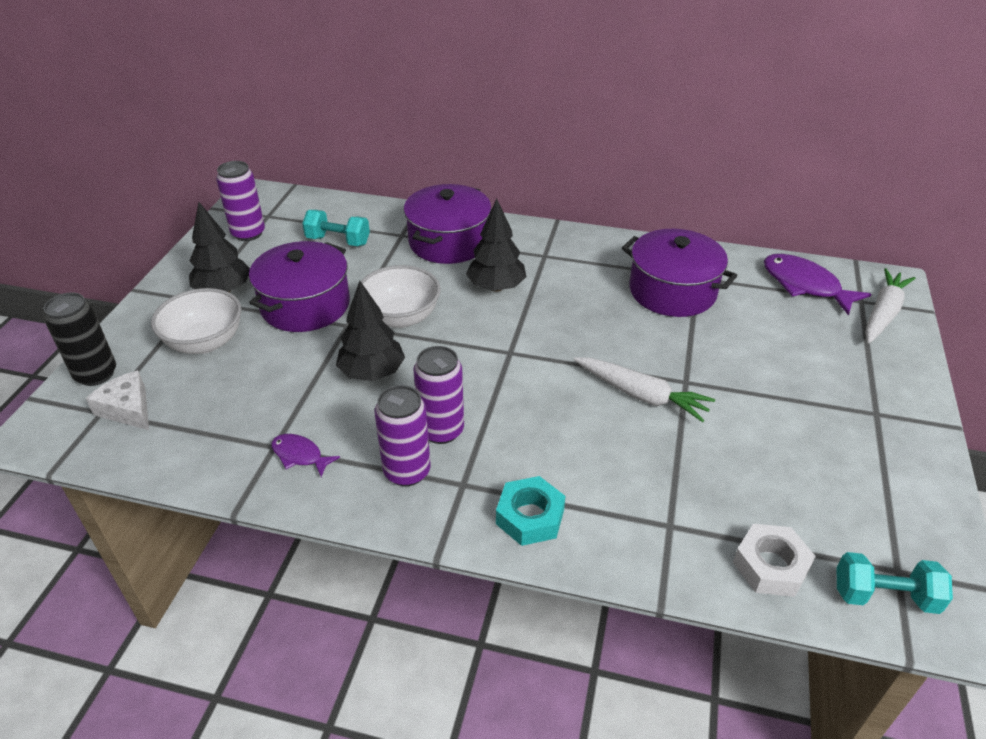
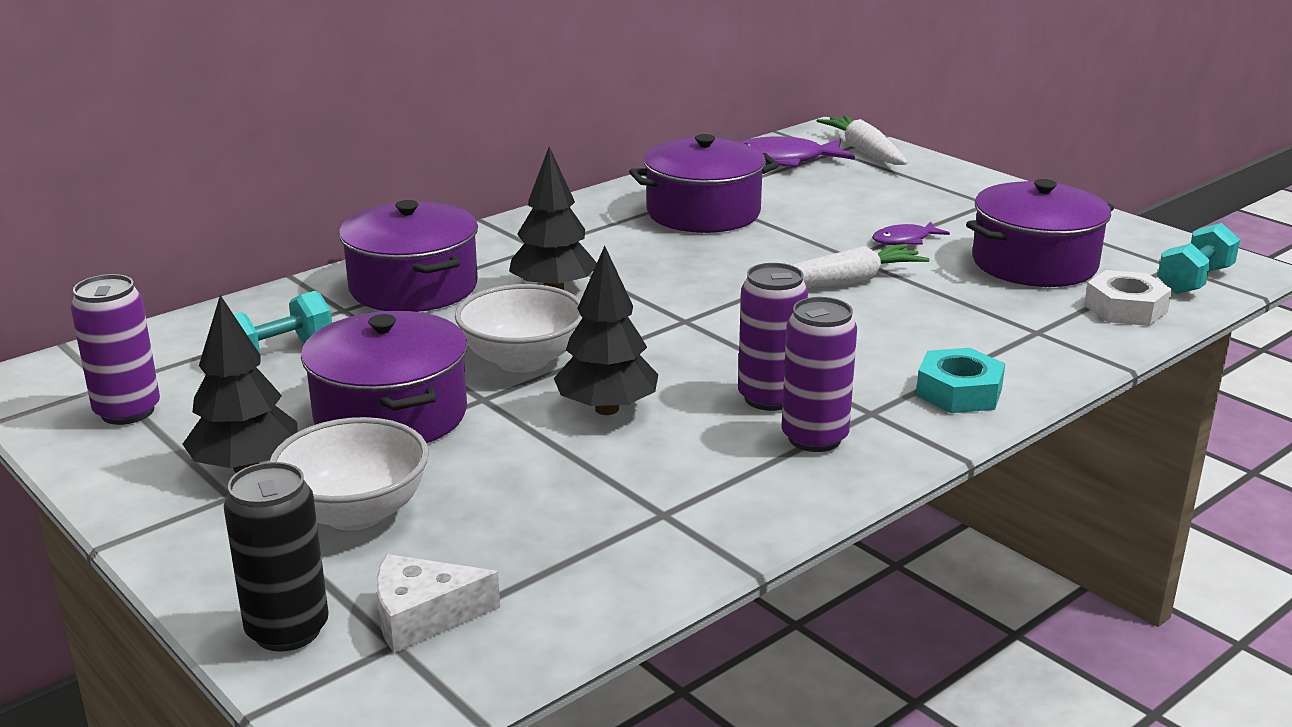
camera: 55 degrees left, 15 degrees down
(300, 455) = (704, 499): purple fish -> purple fish (904, 240)
(792, 481) = (1034, 263): none -> purple pot

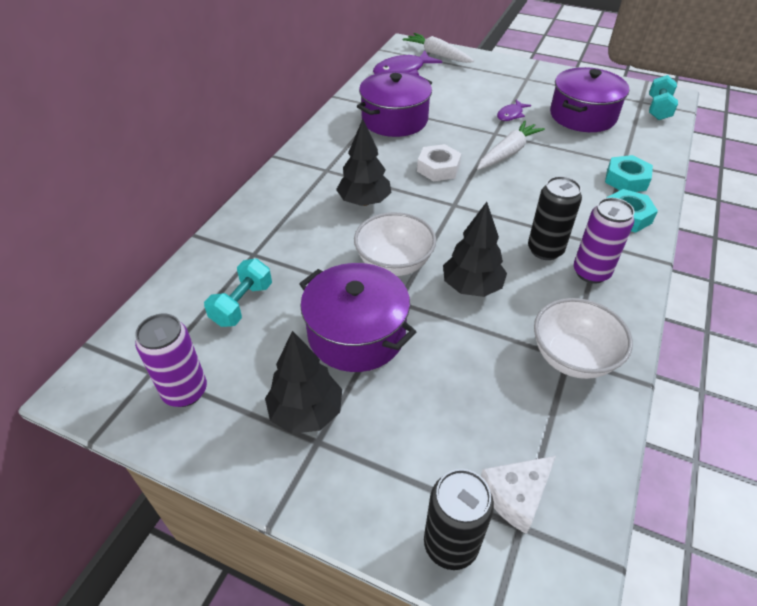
camera: 25 degrees left, 20 degrees up
(355, 513) = (405, 425): white bowl -> white bowl (572, 357)
(413, 287) = (280, 223): purple pot -> none
(769, 398) = (545, 250): purple can -> black can
(1015, 351) = (626, 180): none -> turquoise nut
(1125, 309) = (647, 136): white nut -> white nut (438, 168)

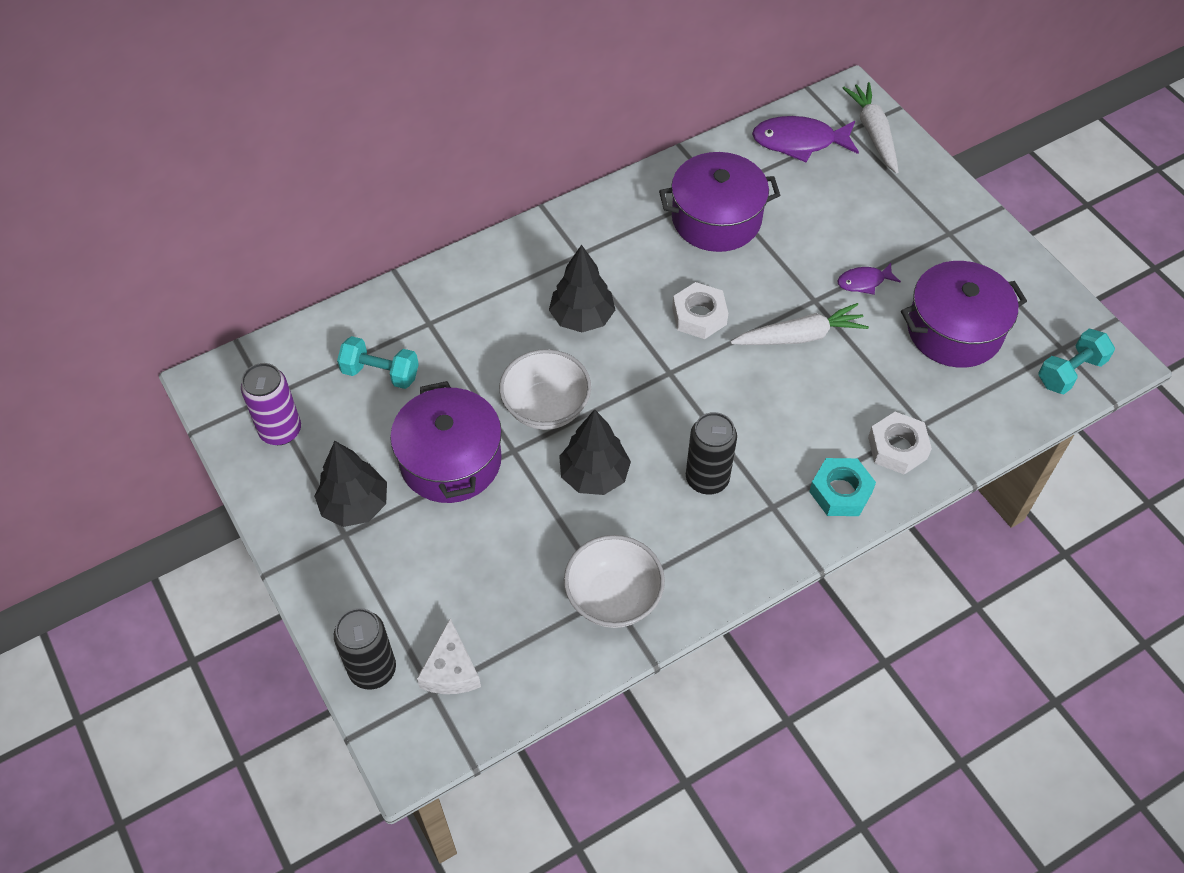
camera: 35 degrees right, 10 degrees up
(242, 304) = (380, 373): turquoise dumbbell -> turquoise dumbbell turned 45 degrees clockwise
(516, 495) = (450, 670): white cheese -> white cheese turned 90 degrees counterclockwise
(591, 272) = (726, 530): purple can -> none
(626, 180) = (897, 448): turquoise nut -> white nut

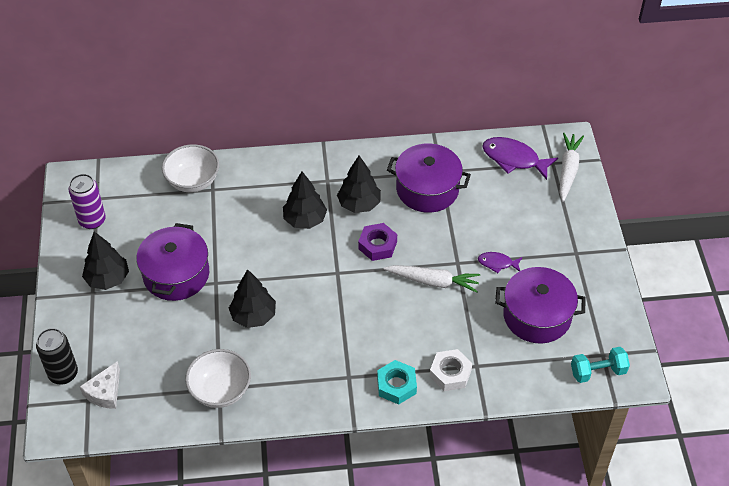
camera: 25 degrees right, 5 degrees down
(380, 373) = (167, 208): turquoise dumbbell -> none
(546, 408) = (250, 265): white bowl -> white bowl (193, 181)
(641, 270) = (359, 204): none -> black tree
(699, 316) = (377, 245): white nut -> purple nut
(707, 479) = (319, 345): black can -> none

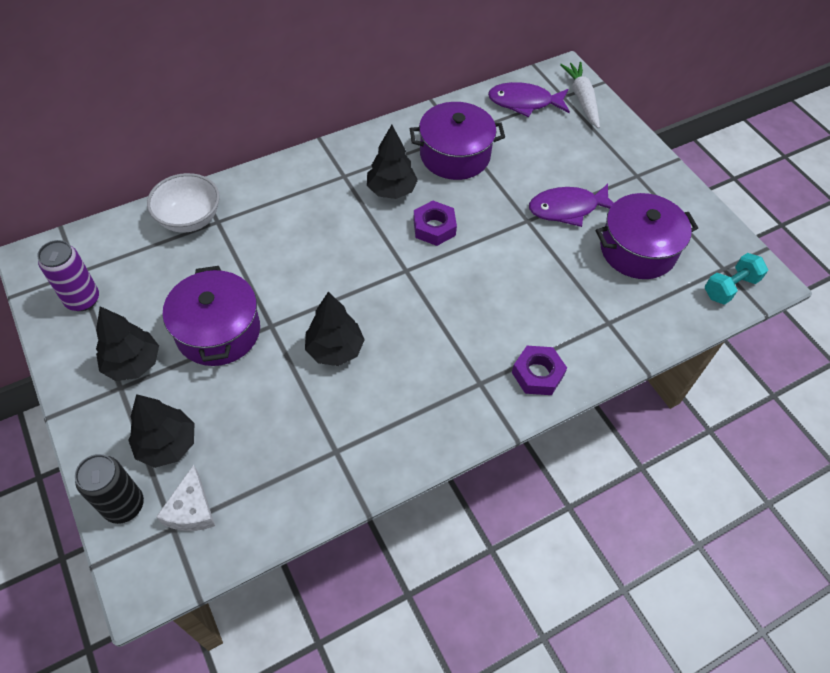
camera: 25 degrees left, 5 degrees up
(220, 390) = (339, 453): white bowl -> none
(305, 220) = (340, 224): black tree -> black tree (167, 445)
(396, 385) = (537, 374): turquoise nut -> purple nut
(433, 281) = (513, 247): white carrot -> none
(450, 373) = (586, 340): white nut -> none
(497, 263) = (567, 209): purple fish -> purple fish, size x1.82

